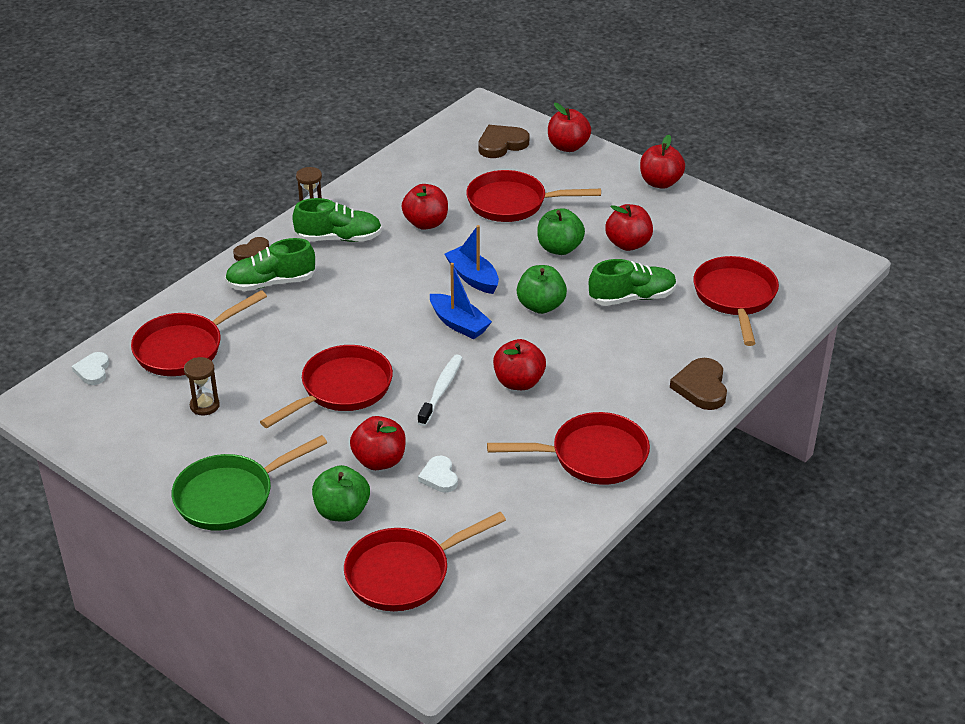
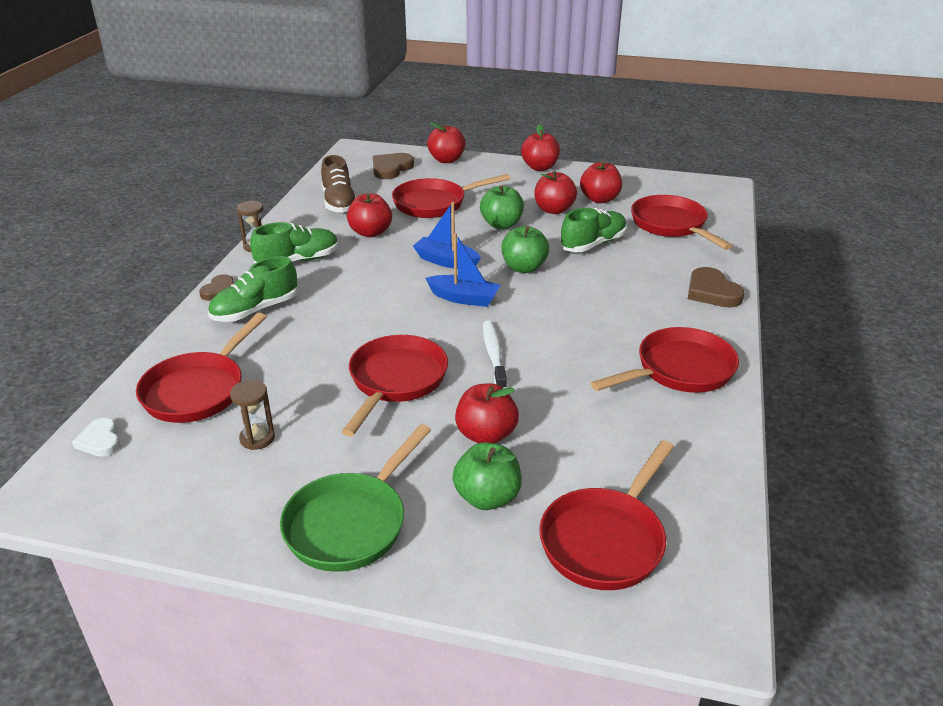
camera: 25 degrees left, 5 degrees down
(420, 177) = (339, 203): none -> brown shoe
(439, 477) = (558, 431): white heart -> none
(519, 382) = (558, 329): red apple -> red apple (599, 199)

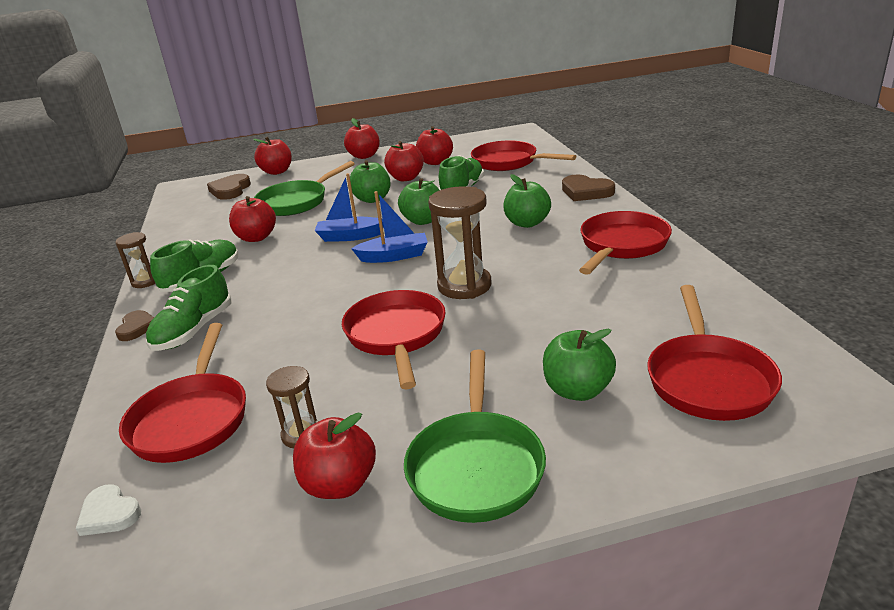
camera: 25 degrees left, 5 degrees down
(339, 203) = (203, 226): brown shoe -> none
(434, 204) = (296, 202): red pan -> green pan
(486, 435) = (523, 344): red apple -> red apple (339, 484)
(494, 355) = (464, 286): white toothbrush -> brown hourglass
(615, 308) = (527, 223): none -> green apple

